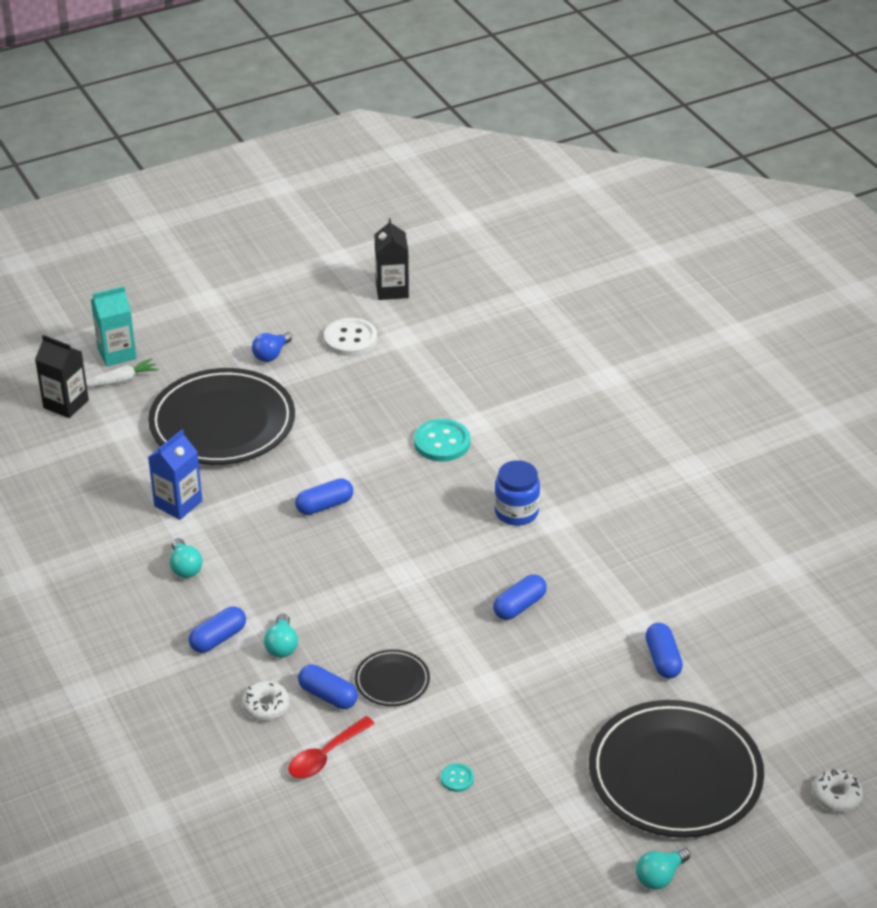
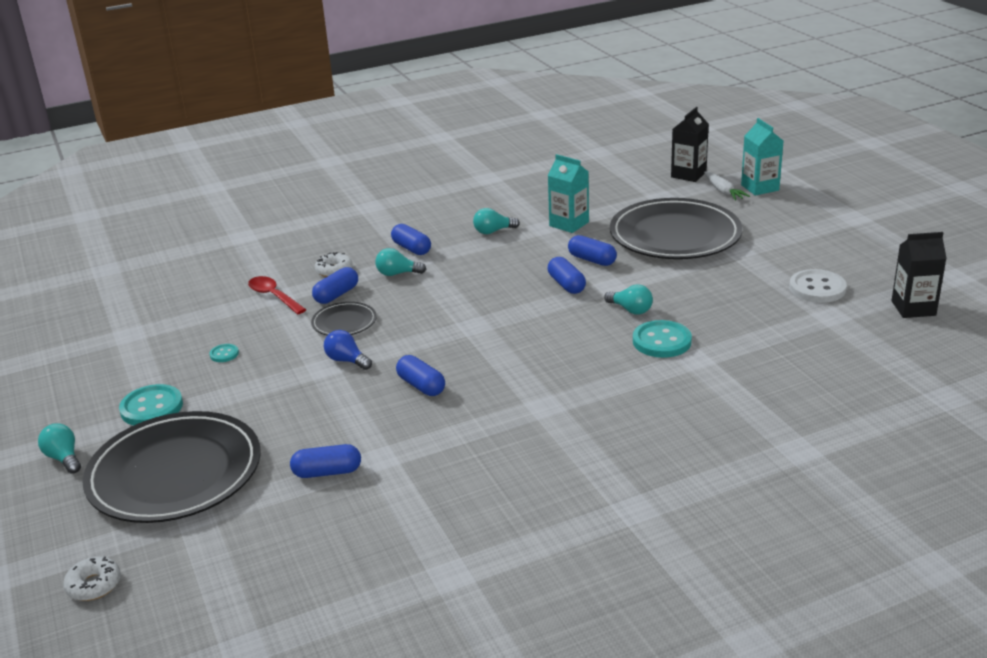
camera: 95 degrees right, 10 degrees down
(178, 503) = (569, 224): blue carton -> turquoise carton
(271, 354) = (779, 251): blue light bulb -> blue light bulb (347, 360)
(271, 486) = (592, 260): none -> blue capsule
(381, 460) = (631, 310): none -> turquoise light bulb
(516, 512) = (556, 384): blue jar -> none
(565, 821) = (151, 408): none -> turquoise button

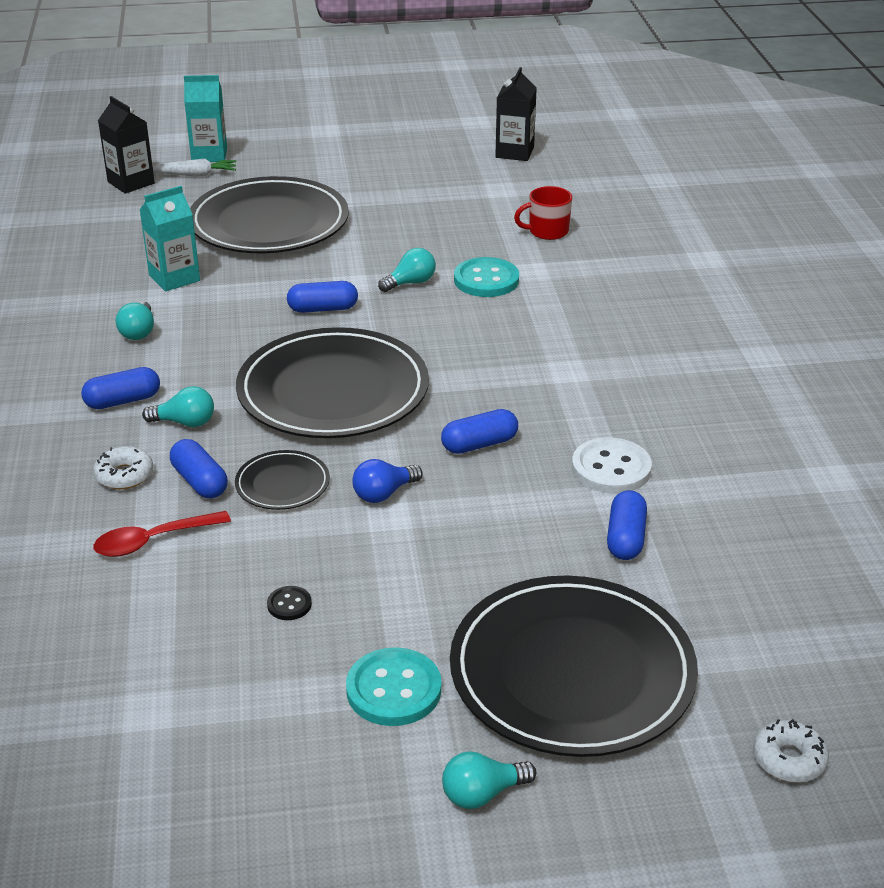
camera: 75 degrees left, 5 degrees up
(224, 354) = (289, 604): turquoise button -> black button
(397, 274) = (185, 422): turquoise light bulb -> turquoise light bulb turned 105 degrees counterclockwise
(460, 314) = (333, 391): none -> black plate
(592, 260) = (279, 282): blue capsule -> none
(773, 354) = (547, 231): none -> red mug
(817, 288) = (446, 182): white button -> white button (611, 468)

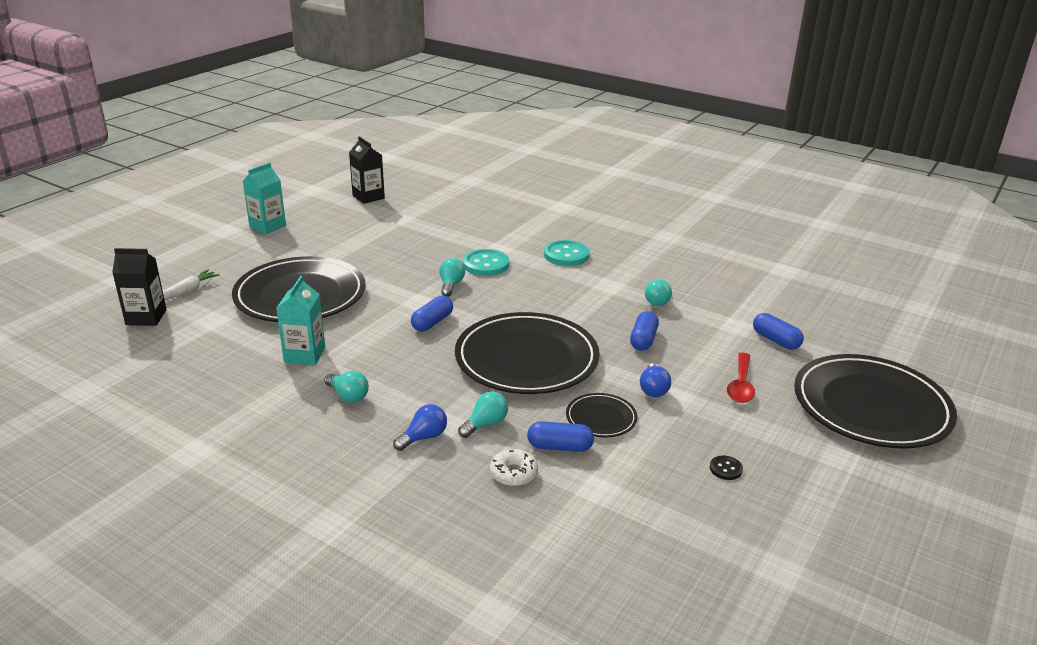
camera: 50 degrees left, 5 degrees down
(123, 401) = (423, 437): blue capsule -> blue light bulb
(153, 541) = (602, 493): red spoon -> red spoon (741, 385)
(209, 155) = (171, 276): turquoise carton -> turquoise carton (267, 226)
(393, 690) = (838, 468): turquoise button -> turquoise button (566, 255)
(482, 794) = (948, 479): turquoise light bulb -> turquoise light bulb (658, 301)
(547, 231) = (466, 227): red mug -> none
(611, 468) = (712, 316): white button -> none
(788, 759) = (982, 381): white donut -> none

